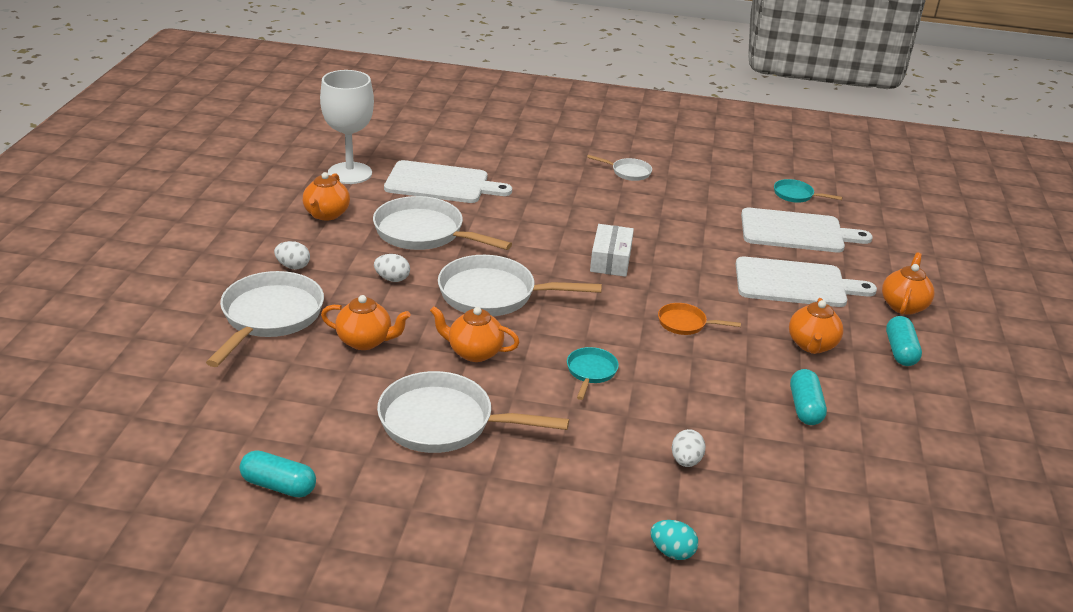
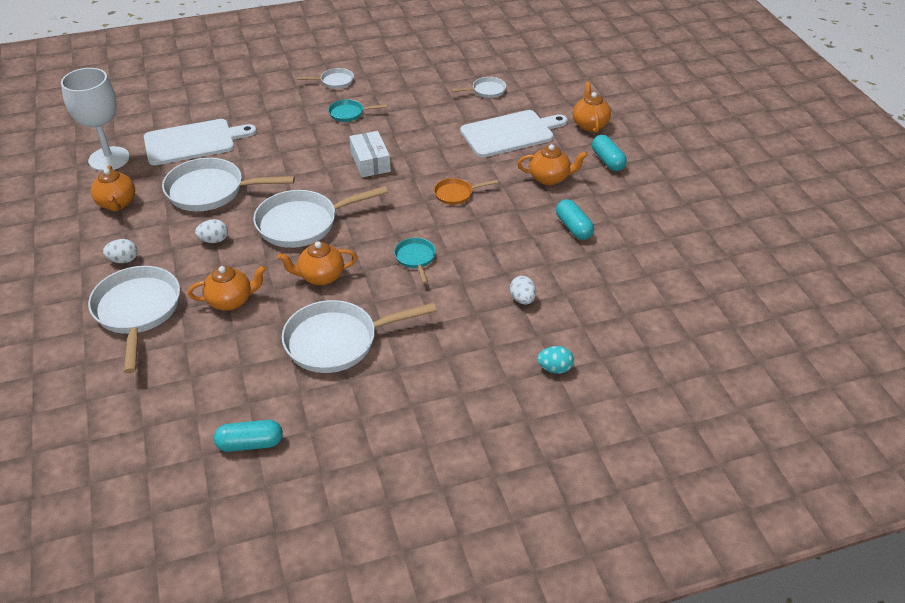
camera: 25 degrees left, 10 degrees up
(796, 195) = (467, 60): turquoise pan -> turquoise pan (349, 113)
(796, 232) = (486, 91): white cutting board -> white pan
(812, 345) = (550, 178): orange teapot -> orange teapot turned 75 degrees counterclockwise

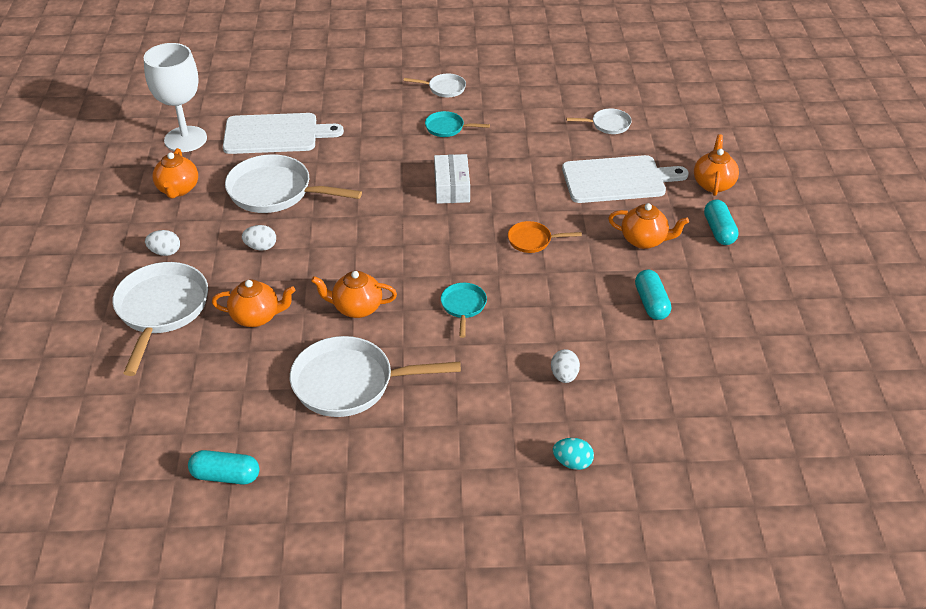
camera: 15 degrees right, 0 degrees up
(302, 223) = (357, 245): white pan -> none

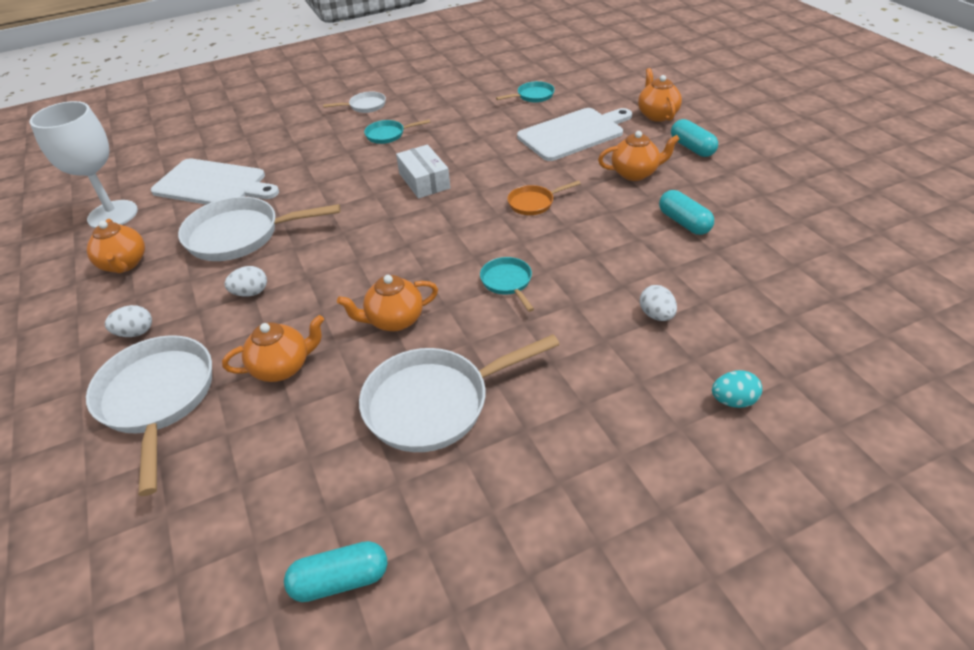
camera: 20 degrees left, 0 degrees up
(275, 134) = (213, 184): white cutting board -> white cutting board turned 45 degrees clockwise
(608, 125) = (533, 96): white pan -> turquoise pan

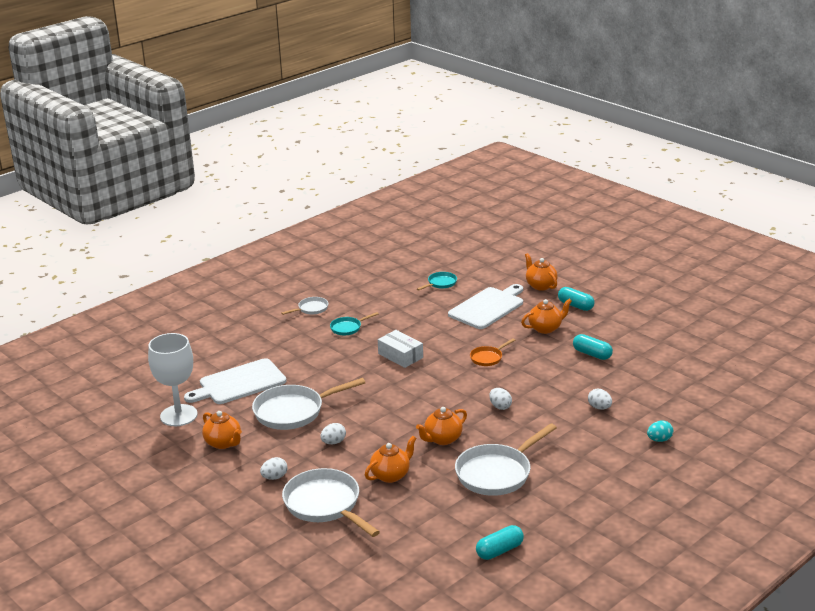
camera: 20 degrees left, 15 degrees down
(213, 184) = (239, 383): white cutting board -> white cutting board turned 150 degrees clockwise
(507, 282) = (500, 406): turquoise pan -> white egg

